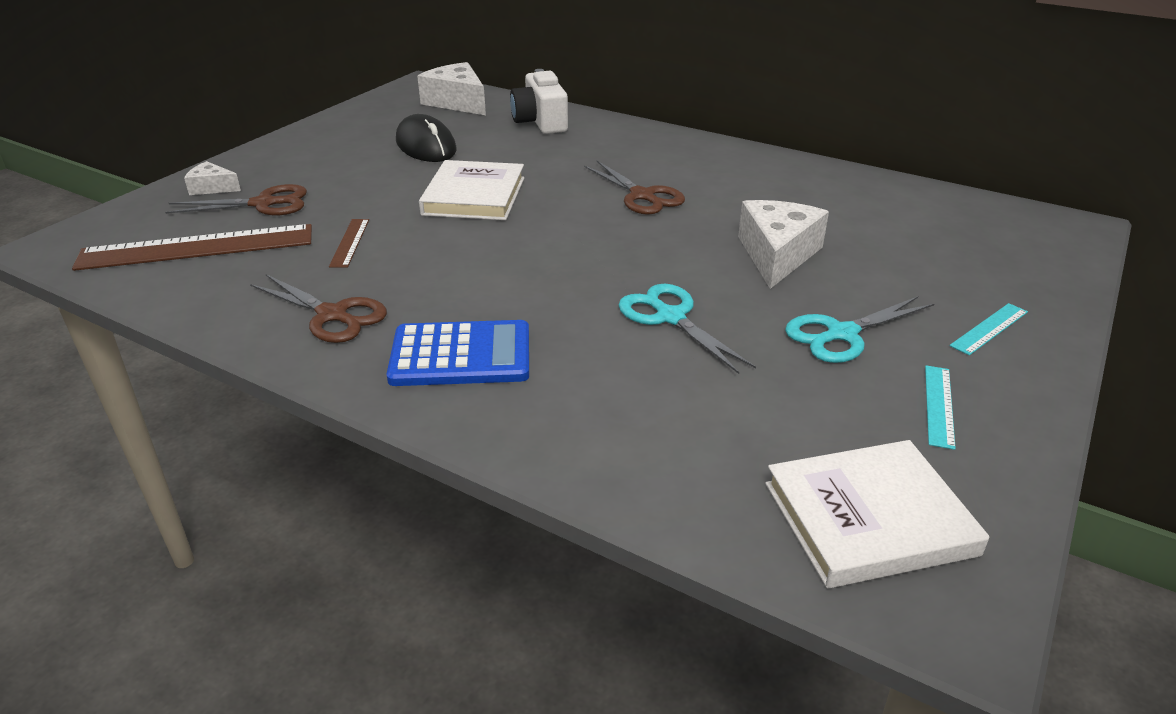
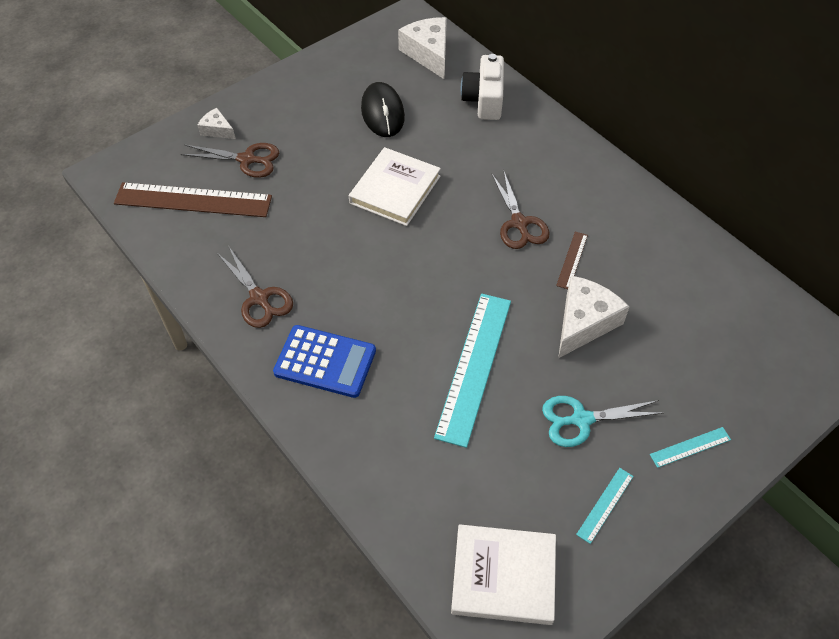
camera: 20 degrees right, 20 degrees up
(350, 242) = (292, 222): brown ruler -> brown ruler (572, 260)
(670, 317) = (474, 366): turquoise scissors -> turquoise ruler

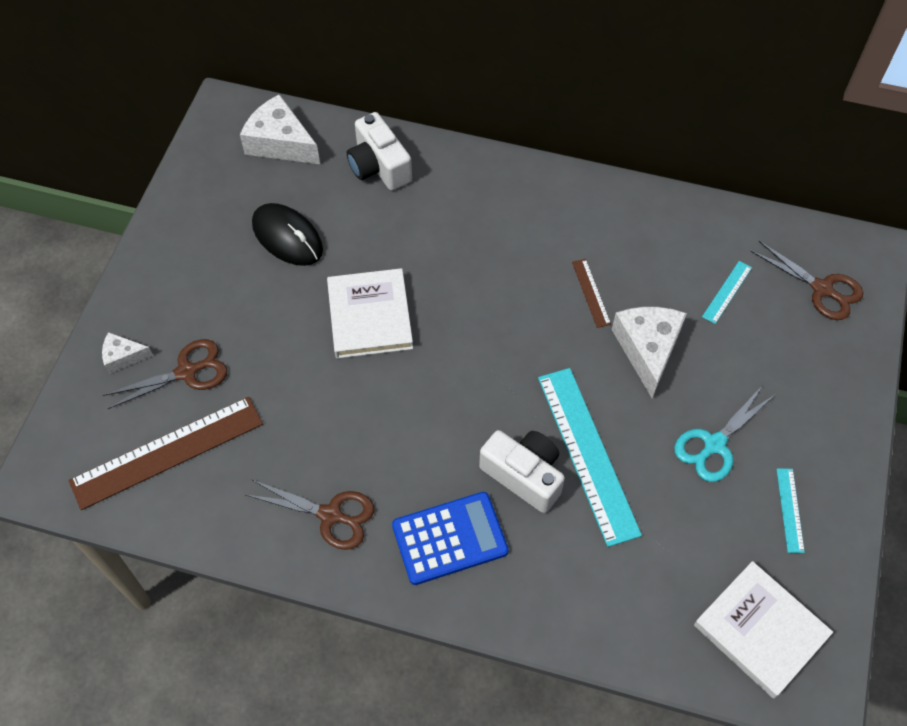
camera: 35 degrees left, 5 degrees up
(414, 352) = (524, 475): none -> white camera
(503, 576) = (760, 631): white book -> white book turned 75 degrees clockwise
(519, 223) = (515, 283): brown scissors -> brown scissors (822, 289)
(690, 447) = (816, 412): turquoise ruler -> turquoise ruler (727, 292)

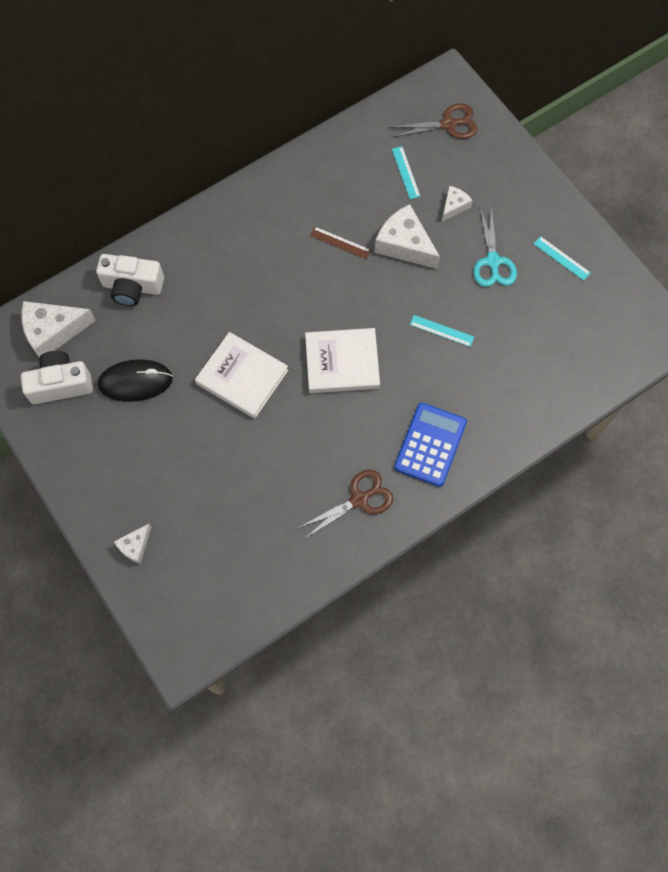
camera: 50 degrees left, 10 degrees up
(167, 452) = (232, 565): brown ruler -> none
(187, 372) = (183, 514): brown scissors -> none
(524, 475) = (425, 374): white camera -> white camera (61, 384)
(587, 454) = (441, 331): turquoise ruler -> turquoise ruler, size x0.45
(737, 362) = (454, 206): none -> white cheese
(760, 631) = (613, 331): white book -> white book (342, 363)

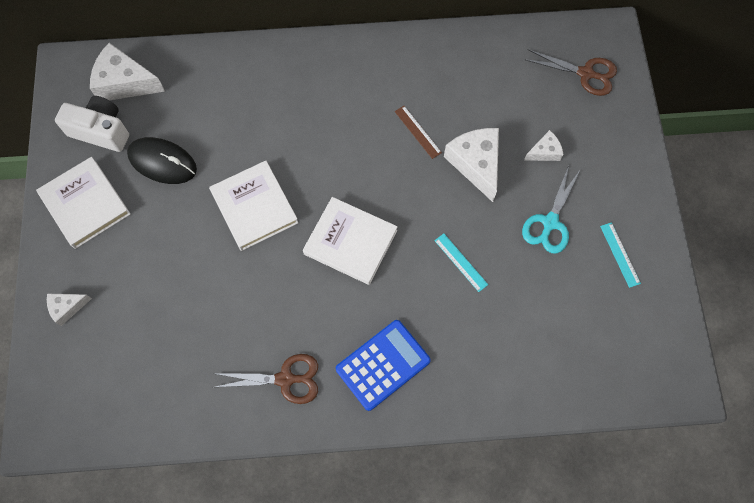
camera: 30 degrees right, 0 degrees up
(90, 453) = (85, 204): none -> white book
(132, 287) = (213, 78): white camera -> none
(406, 172) = (518, 98): turquoise ruler -> none

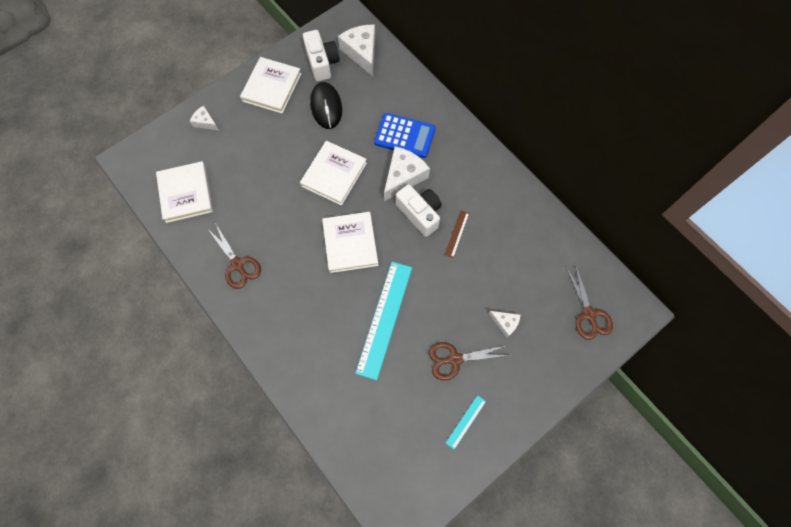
camera: 55 degrees right, 0 degrees up
(146, 386) = (186, 193): none -> white book
(368, 151) = (420, 213): none -> white camera
(383, 365) = (283, 315): blue calculator -> blue calculator (405, 136)
(460, 262) = (384, 319): turquoise ruler -> turquoise ruler, size x2.22
(476, 164) = (461, 284): white cheese -> white cheese (403, 177)
(550, 222) = (454, 359): turquoise scissors -> brown scissors

